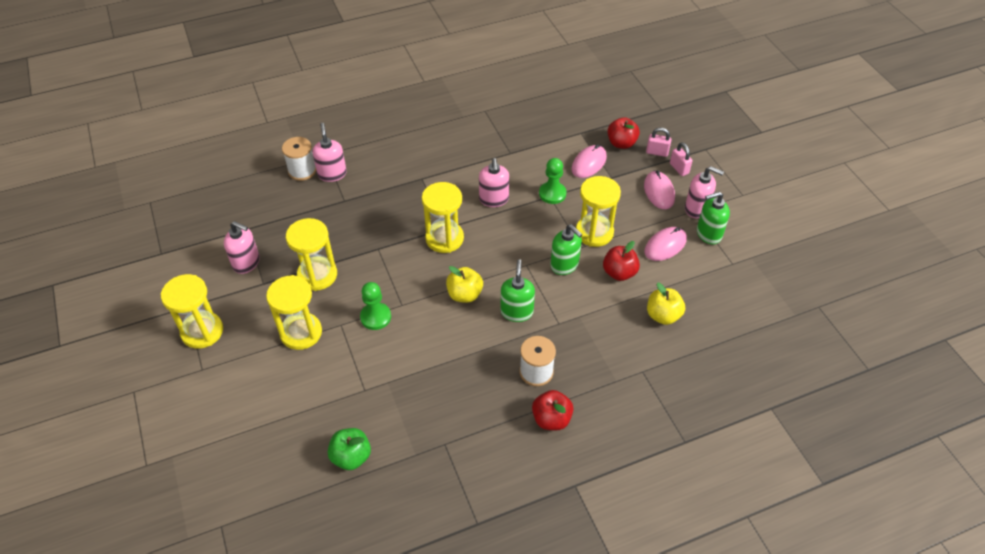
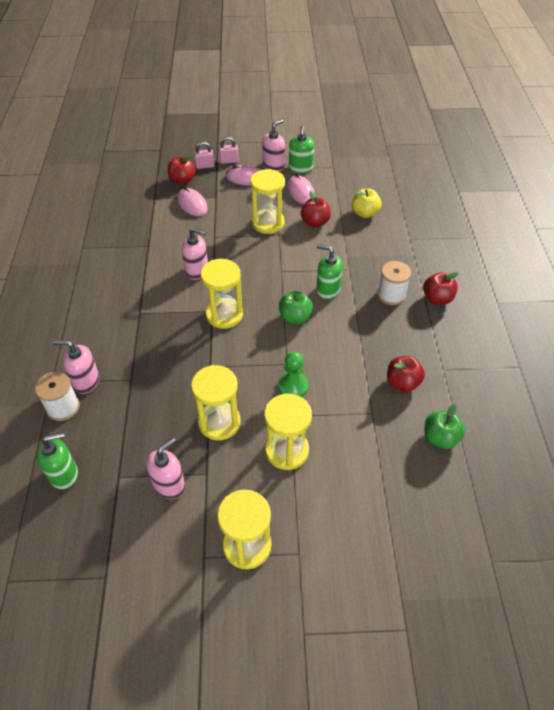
camera: 70 degrees left, 0 degrees up
(412, 408) = (402, 383): none -> red apple
(464, 294) = (295, 317): yellow apple -> green apple
(552, 194) = (212, 234): green pawn -> none
(564, 265) = (293, 249): green soap dispenser -> green soap dispenser (64, 474)
(657, 152) = (205, 166): pink padlock -> pink padlock turned 45 degrees clockwise

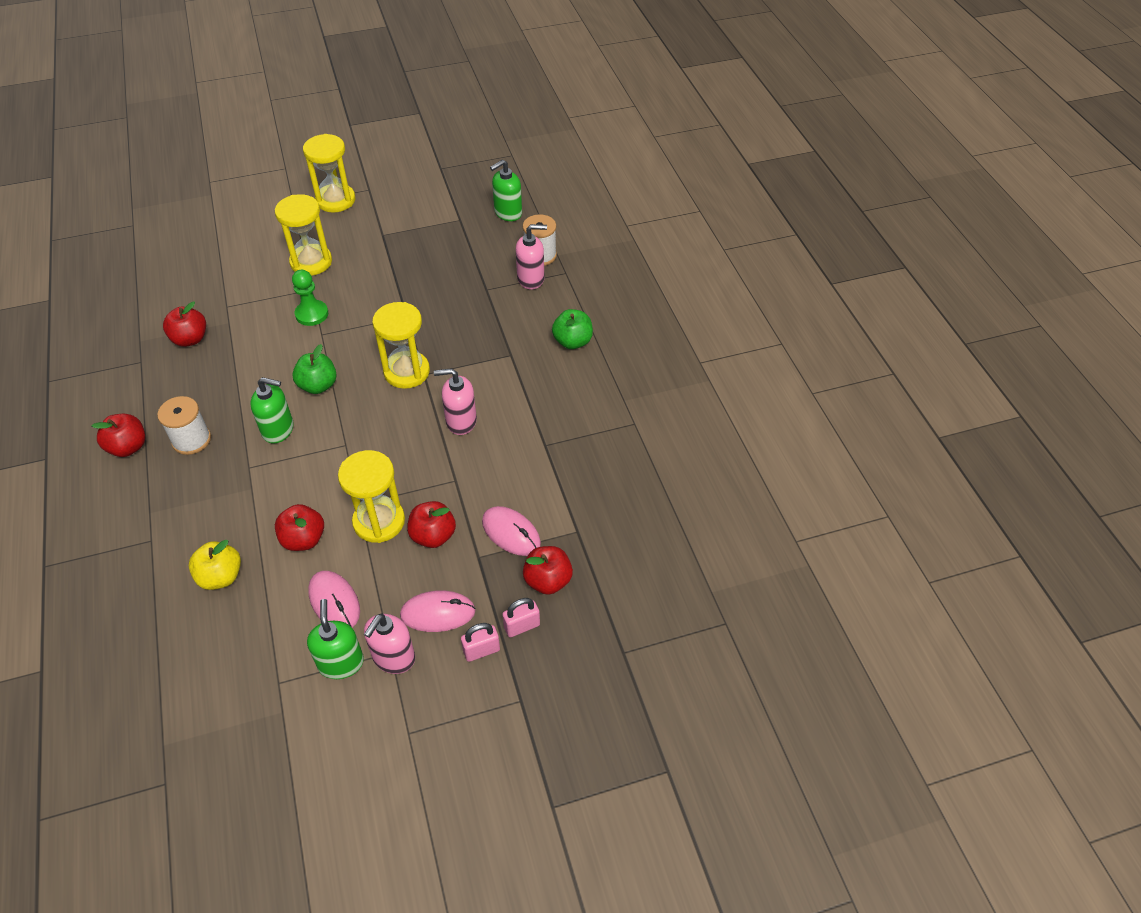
camera: 165 degrees right, 0 degrees up
(169, 485) = (412, 222): pink soap dispenser -> none
(219, 422) = (381, 271): yellow hourglass -> none
(237, 211) = (433, 536): none -> red apple
(440, 438) = (158, 298): green apple -> green apple (572, 342)

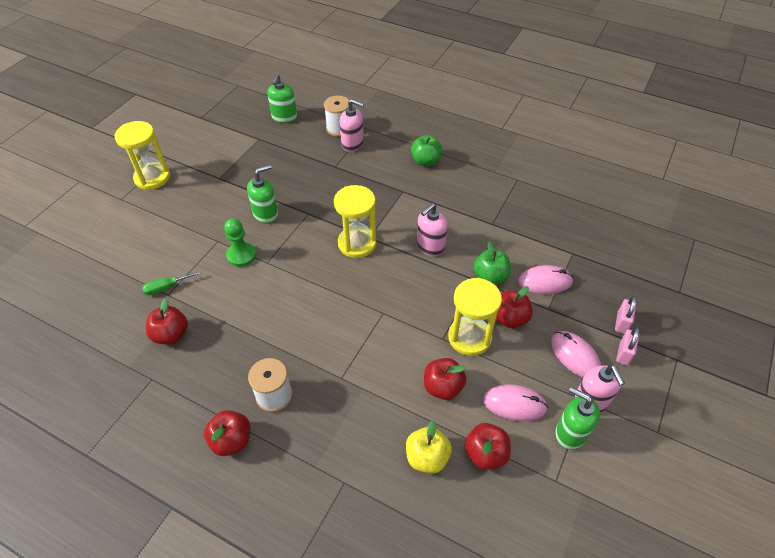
camera: 45 degrees left, 0 degrees up
(232, 300) = (166, 287): none -> green screwdriver
(278, 430) = (326, 339): green soap dispenser -> green soap dispenser (266, 214)
(311, 262) = (192, 225): yellow hourglass -> none
(318, 385) = (312, 293): green apple -> green apple (490, 277)
(438, 613) = (575, 356): pink mouse -> pink mouse turned 75 degrees counterclockwise
(531, 279) = (352, 144): pink soap dispenser -> pink soap dispenser turned 75 degrees clockwise
(548, 580) = (597, 289): red apple -> red apple (485, 454)

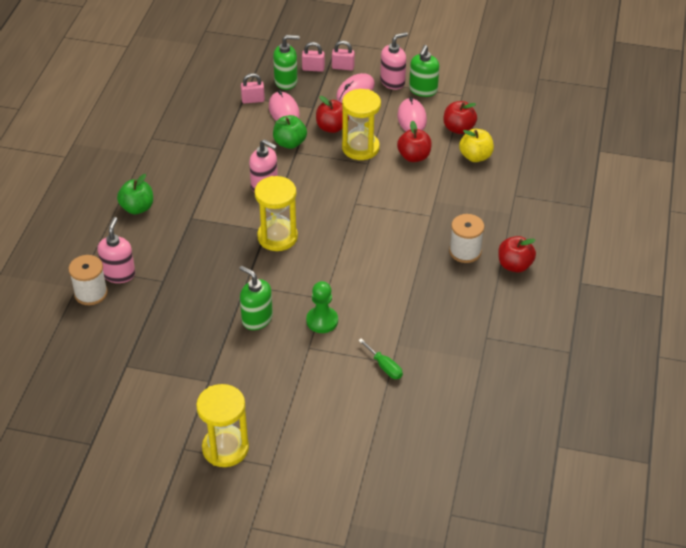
camera: 105 degrees left, 5 degrees down
(171, 335) = (436, 341): red apple -> none
(284, 117) = (77, 352): green soap dispenser -> green soap dispenser (286, 81)
(566, 259) = (253, 100): none -> pink padlock

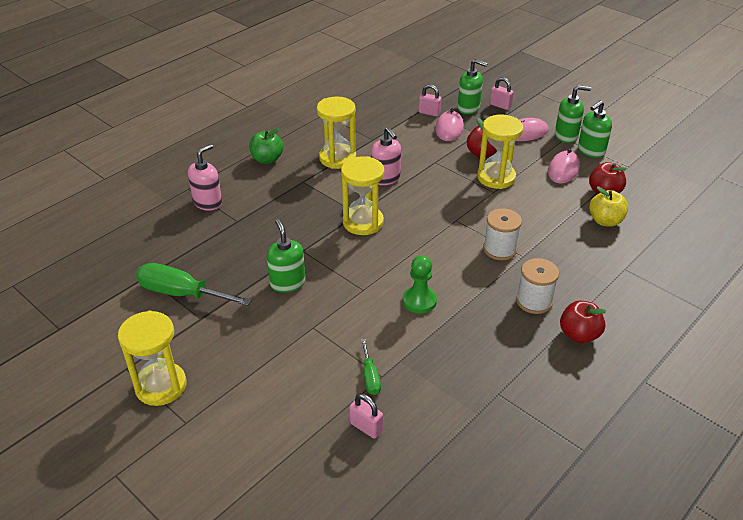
camera: 30 degrees right, 5 degrees down
(91, 293) = (173, 208): white spool -> white spool (500, 249)
(172, 367) = (181, 293): none -> green screwdriver
(204, 181) = (337, 158): none -> yellow hourglass
(290, 143) = (434, 153): green apple -> none
(322, 321) = (344, 308): green pawn -> green pawn (419, 301)
(343, 67) = (528, 112): pink padlock -> pink padlock (366, 427)
(392, 82) = (566, 136): pink soap dispenser -> green soap dispenser
(414, 156) = (542, 201): red apple -> none

